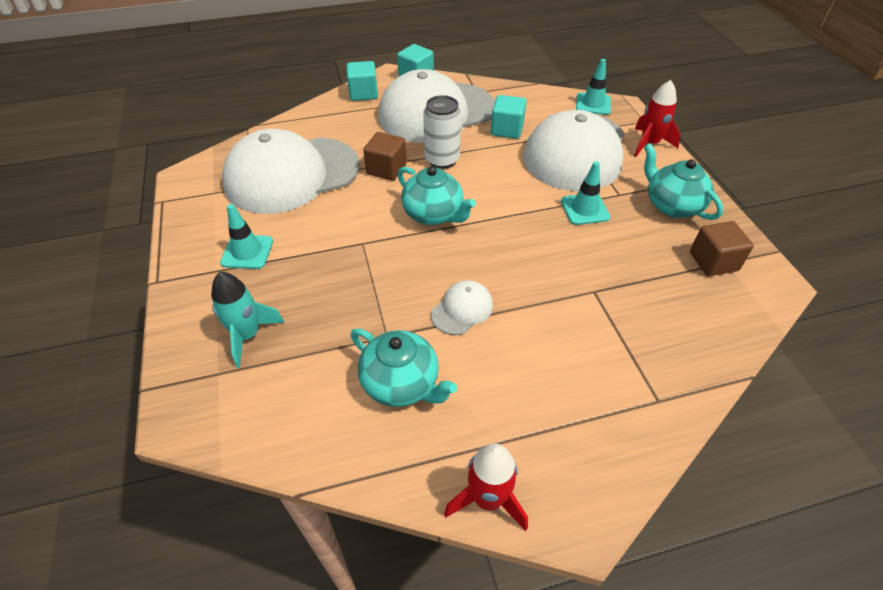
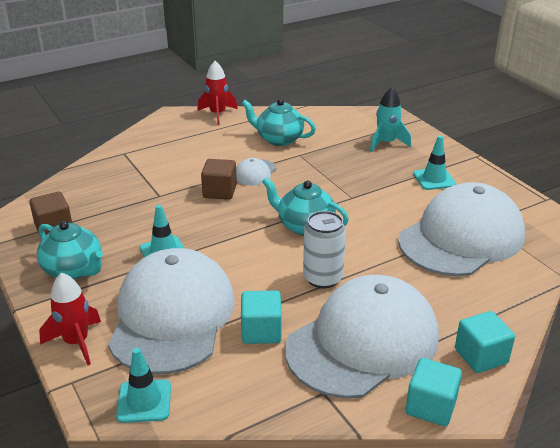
camera: 165 degrees right, 15 degrees down
(386, 169) = (374, 258): brown cube -> brown cube (219, 192)

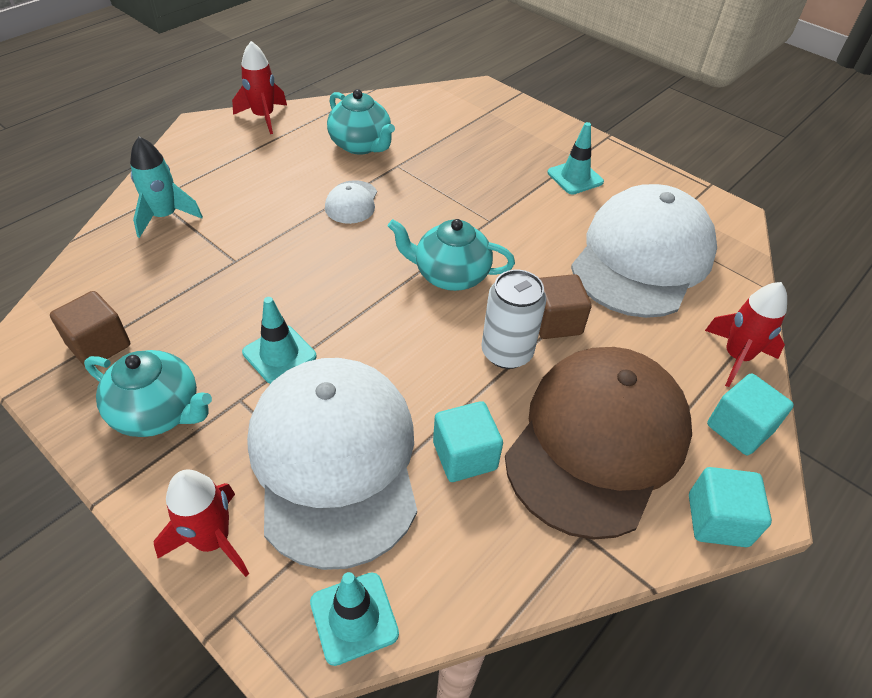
camera: 20 degrees left, 15 degrees up
(219, 192) = (317, 240): brown cube -> brown cube (555, 322)
(279, 139) = (361, 145): turquoise teapot -> turquoise teapot turned 135 degrees counterclockwise
(363, 342) = (597, 441): white cap -> brown cap
(386, 143) = (497, 133): turquoise rocket -> turquoise rocket (165, 216)
(504, 312) = (736, 357): none -> red rocket

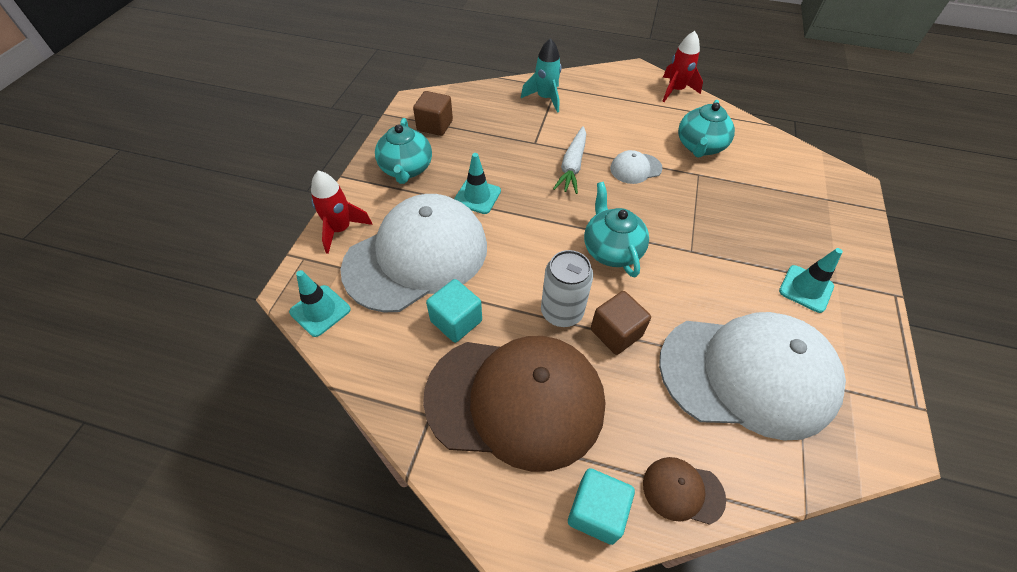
camera: 65 degrees right, 5 degrees up
(304, 247) = (572, 166): none -> white carrot
(717, 520) = (489, 513): turquoise cube -> none
(736, 357) = (682, 491): red rocket -> brown cap

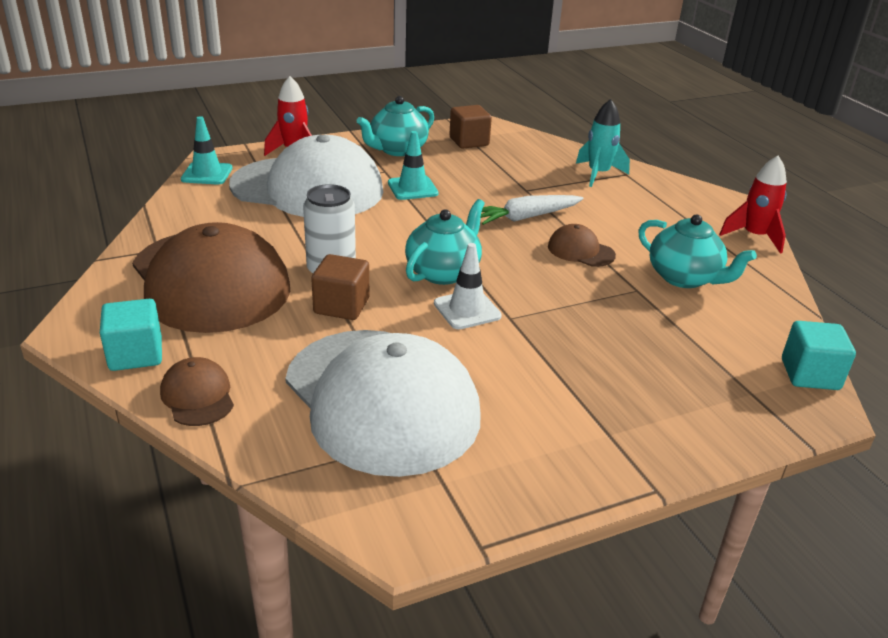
camera: 50 degrees right, 20 degrees down
(456, 321) = (261, 227): turquoise cube -> turquoise cube (810, 374)
(635, 168) = (580, 251): white cap -> brown cap
(668, 266) = (467, 310): none -> white traffic cone
(699, 147) = (684, 278): turquoise teapot -> turquoise teapot turned 120 degrees counterclockwise
(806, 289) = (562, 411): turquoise traffic cone -> none

